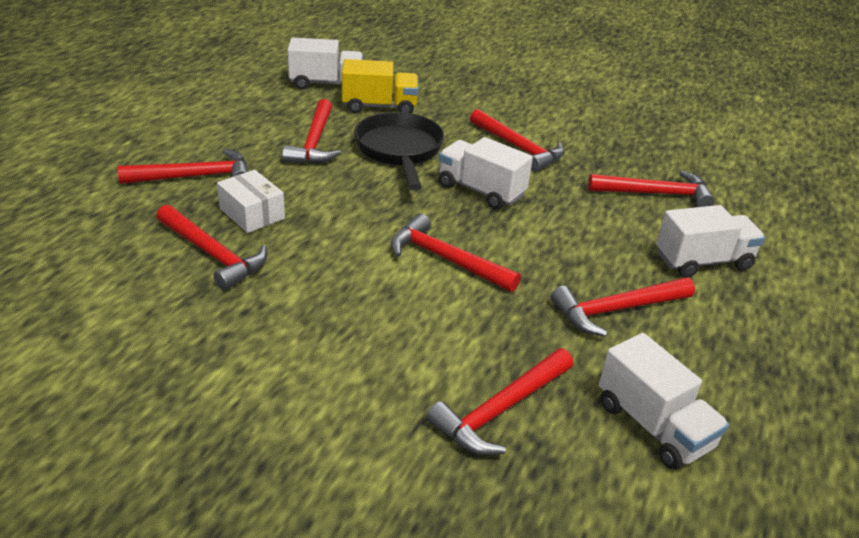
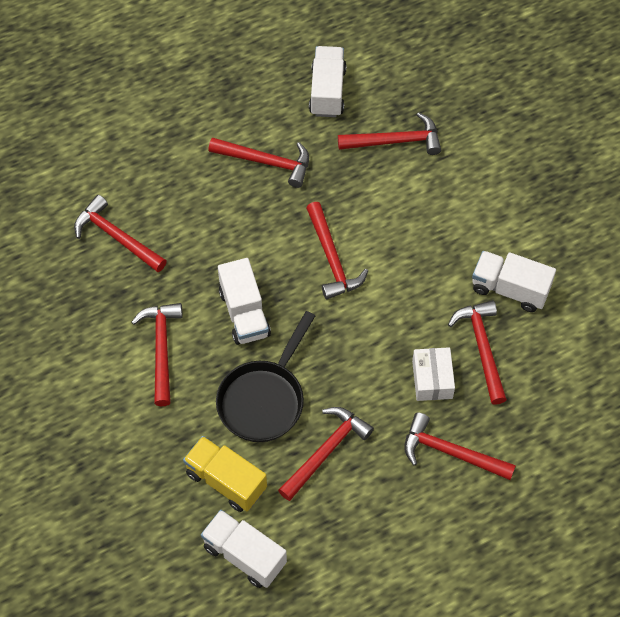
camera: 140 degrees left, 25 degrees up
(703, 261) = (166, 164): white truck -> white truck (510, 289)

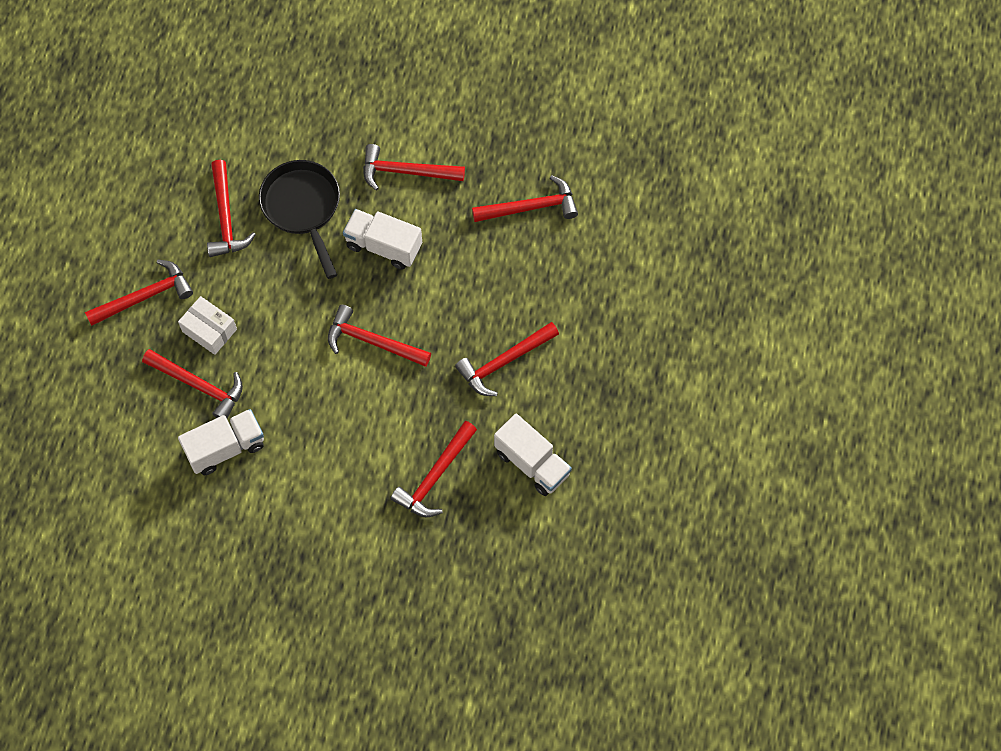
camera: 130 degrees right, 5 degrees up
(161, 349) = (406, 172): red hammer -> red hammer turned 150 degrees clockwise
(226, 481) = (266, 140): yellow truck -> none
(244, 555) = (204, 114): white truck -> none

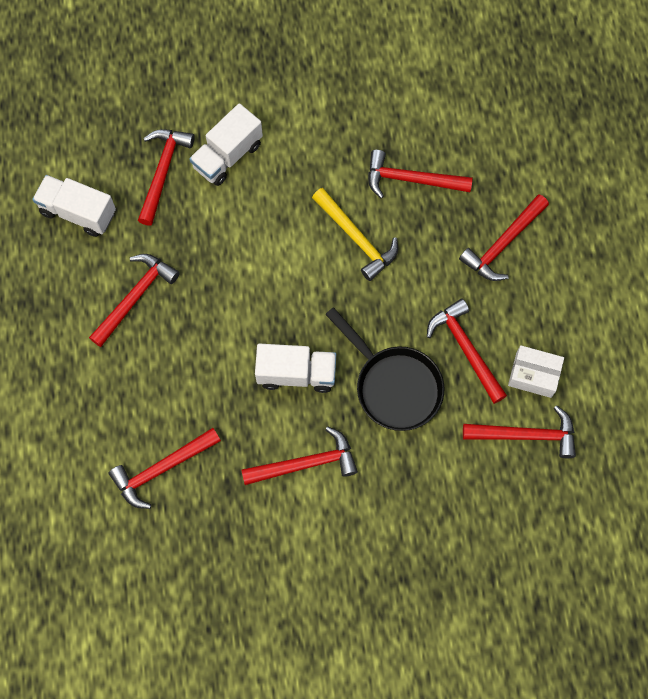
camera: 160 degrees right, 5 degrees up
(209, 330) = (427, 233): white box -> white box (533, 375)
(225, 448) = (361, 134): white truck -> white truck (228, 156)
(277, 347) = (356, 238): none -> yellow hammer
(372, 341) = (268, 274): red hammer -> red hammer (526, 435)

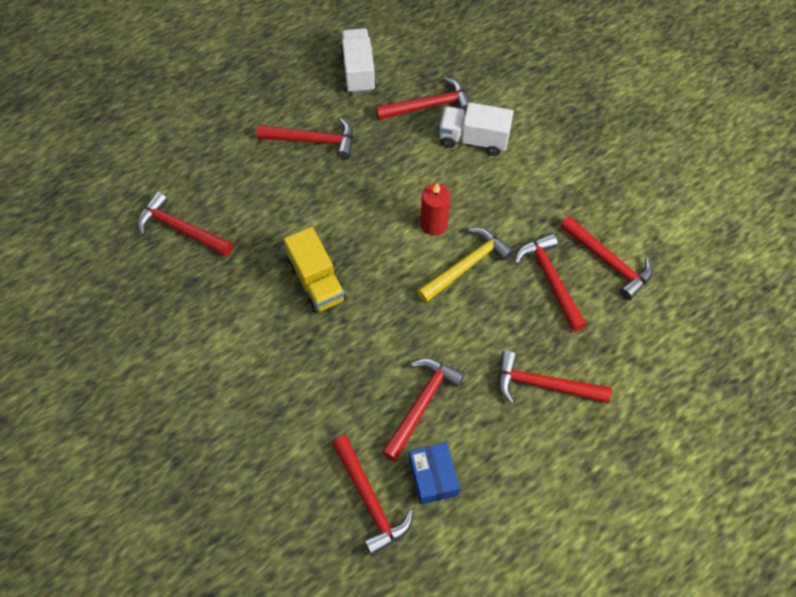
camera: 60 degrees right, 10 degrees down
(296, 373) = (317, 282): white truck -> yellow truck
(297, 241) = (434, 224): none -> red candle
(306, 463) = (241, 329): red hammer -> red hammer (608, 262)
(356, 238) = (466, 265): yellow hammer -> yellow hammer turned 150 degrees counterclockwise
(394, 385) = (351, 362): black pan -> none
(533, 375) = (433, 477): white box -> blue box

